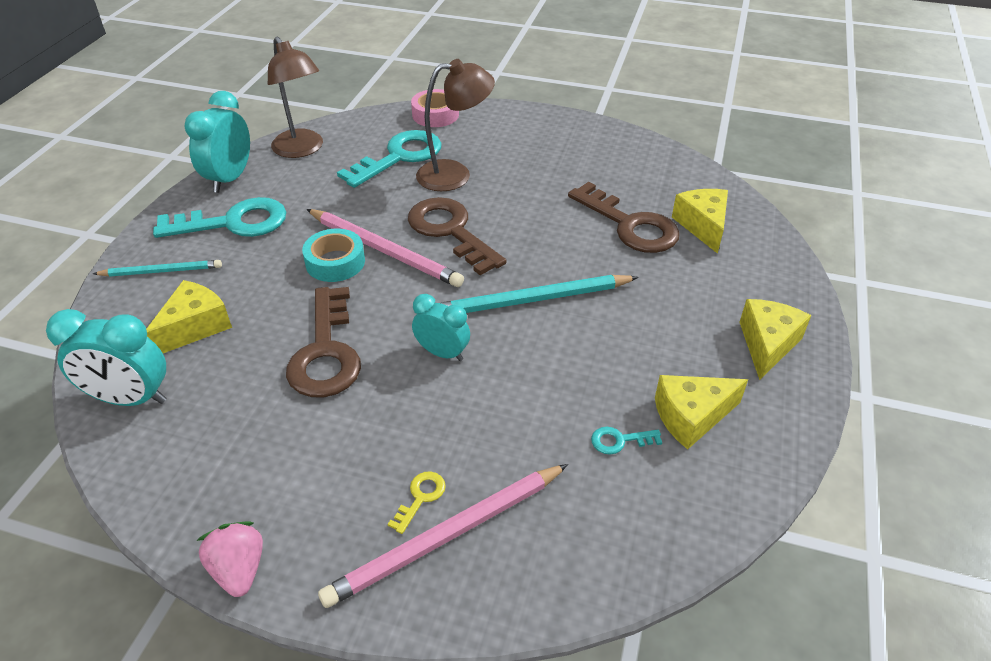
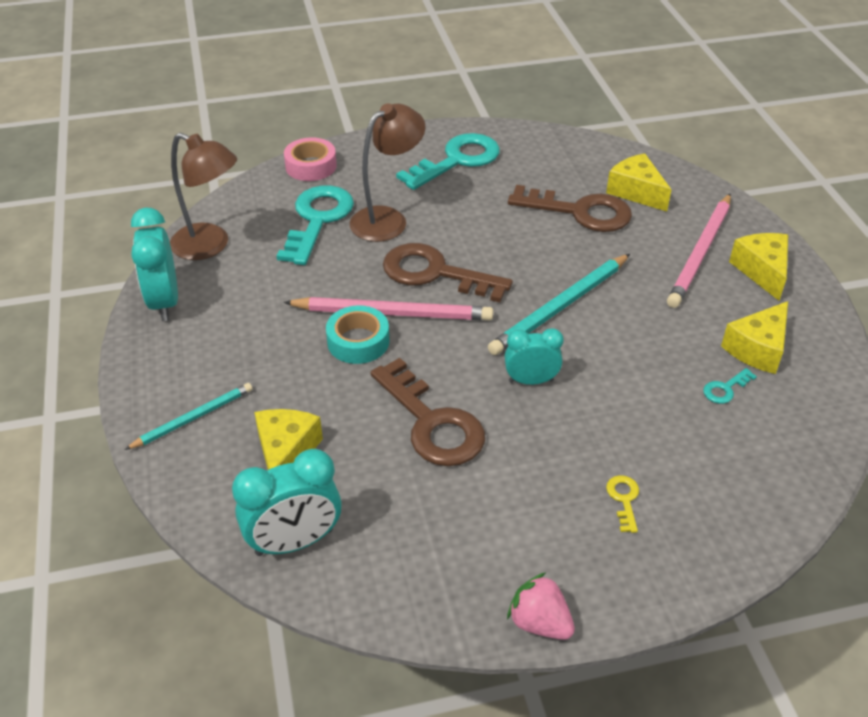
camera: 30 degrees left, 0 degrees up
(234, 222) = (217, 343): turquoise key -> turquoise key (457, 160)
(447, 536) = (670, 517): pink pencil -> pink pencil (700, 253)

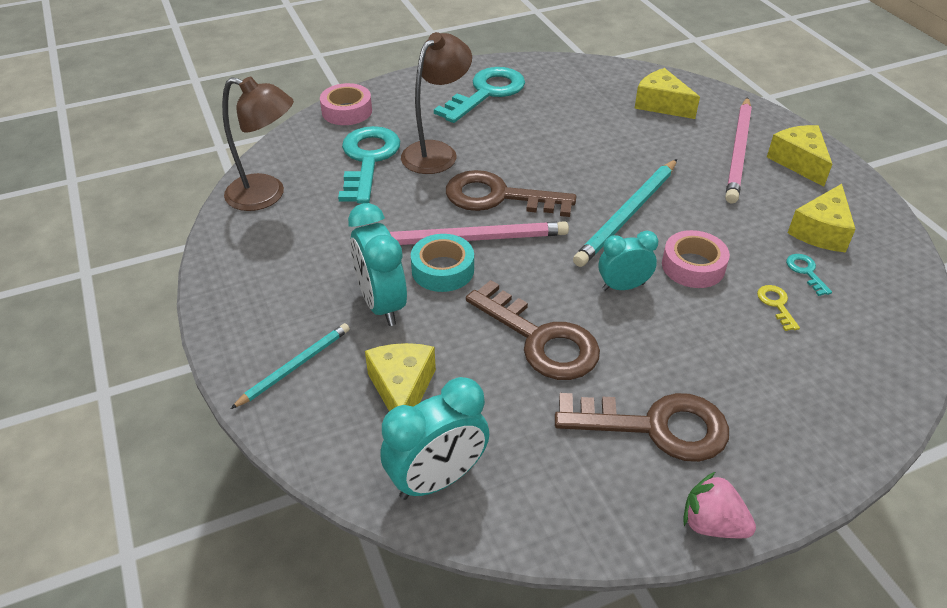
camera: 10 degrees left, 0 degrees up
(164, 302) = (233, 254): turquoise clock -> turquoise clock (382, 304)
(580, 212) = (617, 127): brown key -> brown key (656, 427)
(609, 369) = (693, 266): none -> pink tape
(624, 499) = (750, 388): yellow key -> yellow key (776, 304)
(725, 389) = (806, 271): turquoise key -> turquoise key turned 120 degrees clockwise

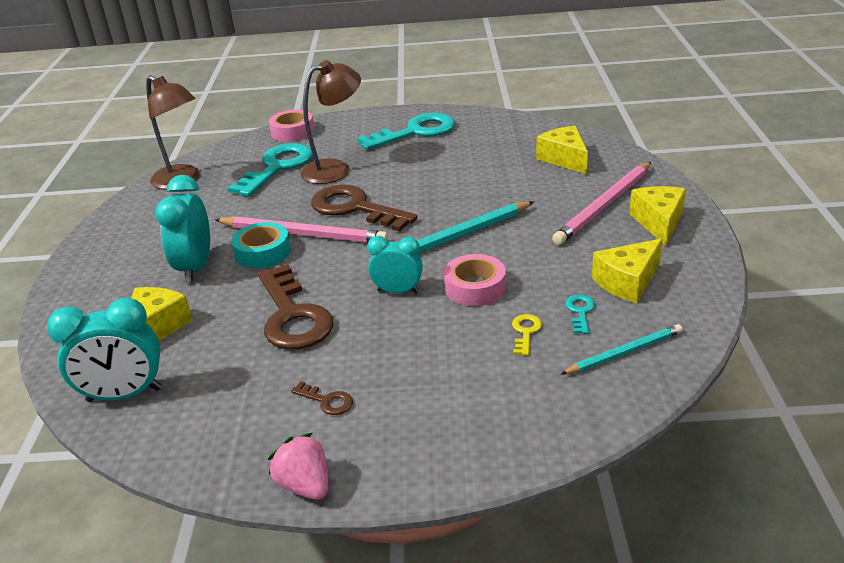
camera: 25 degrees right, 10 degrees down
(295, 366) = (97, 296): turquoise pencil -> turquoise pencil (624, 352)
(656, 427) = (327, 401): brown key -> brown key, size x0.42

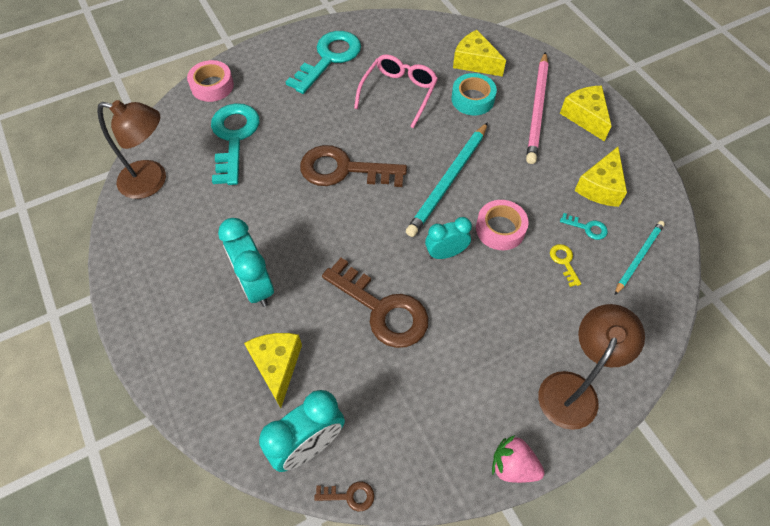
camera: 30 degrees left, 25 degrees up
(263, 252) = (302, 247): turquoise tape -> turquoise tape (472, 99)
(303, 234) = (321, 214): pink pencil -> none
(327, 401) = (472, 384): brown key -> brown key (350, 496)
(335, 169) = (290, 125): brown lamp -> brown lamp (573, 388)
(461, 166) = (399, 93): none -> pink glasses
(580, 311) = (587, 228): turquoise key -> turquoise key turned 135 degrees clockwise

